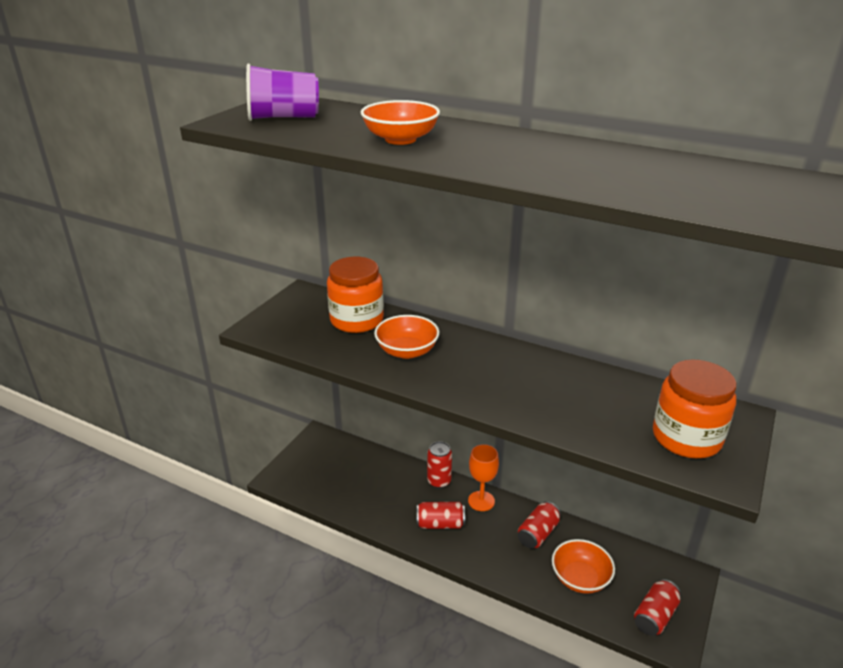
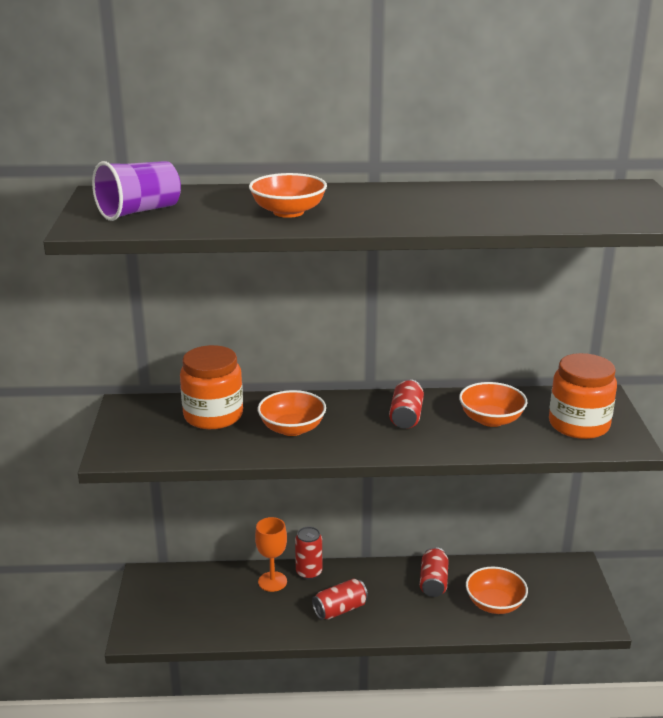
camera: 30 degrees left, 5 degrees down
(481, 501) = (362, 574): orange goblet -> orange goblet (272, 581)
(596, 401) = (491, 419): none -> orange bowl
(655, 616) = (571, 608): red can -> red can (406, 416)

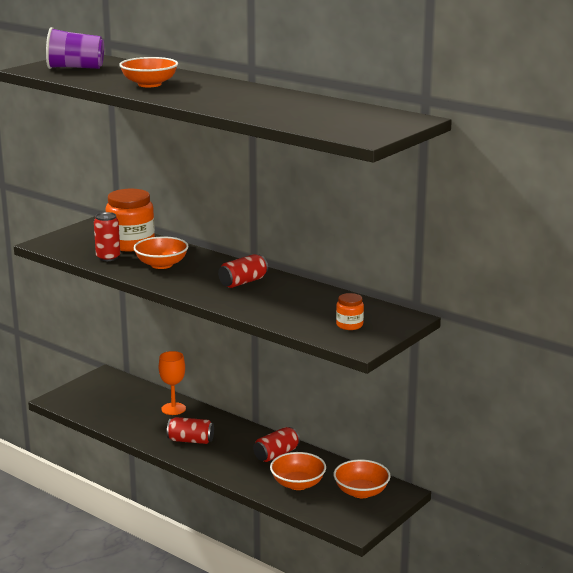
camera: 40 degrees right, 5 degrees down
(309, 572) = (203, 414): red can -> red can (108, 257)
(491, 419) = (295, 302): orange bowl -> orange bowl (361, 492)
(578, 424) = (349, 325): orange jar -> orange jar, size x0.49

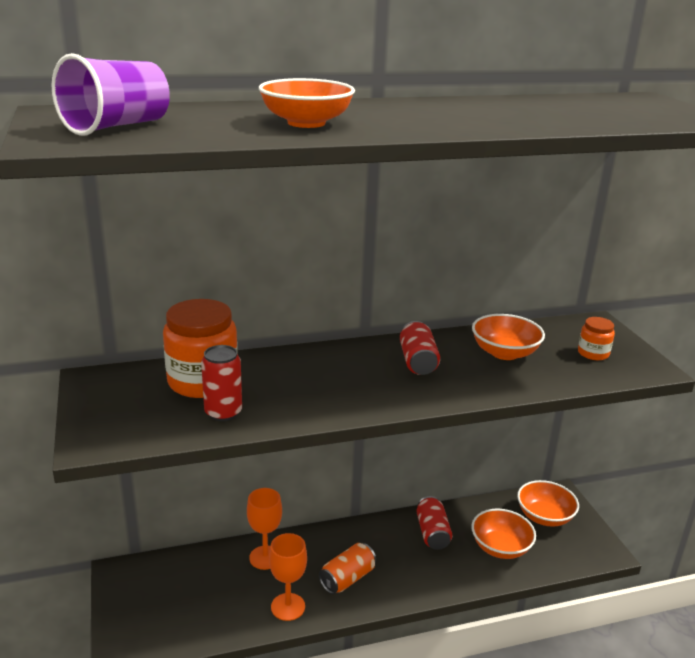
camera: 55 degrees left, 5 degrees up
(142, 431) = (288, 607): none -> orange goblet
(161, 264) = (300, 387): orange bowl -> orange bowl (504, 353)
(190, 440) = (347, 578): red can -> orange can

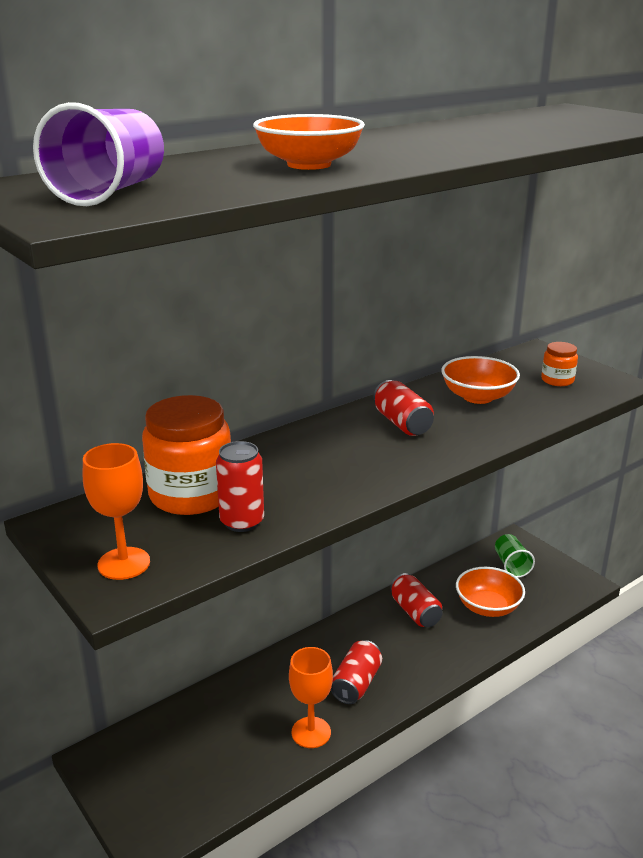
camera: 20 degrees left, 0 degrees up
(265, 557) = (256, 689): orange goblet -> orange goblet (124, 563)
(347, 578) = (356, 683): orange can -> red can
(544, 516) = (511, 565): orange bowl -> green cup

